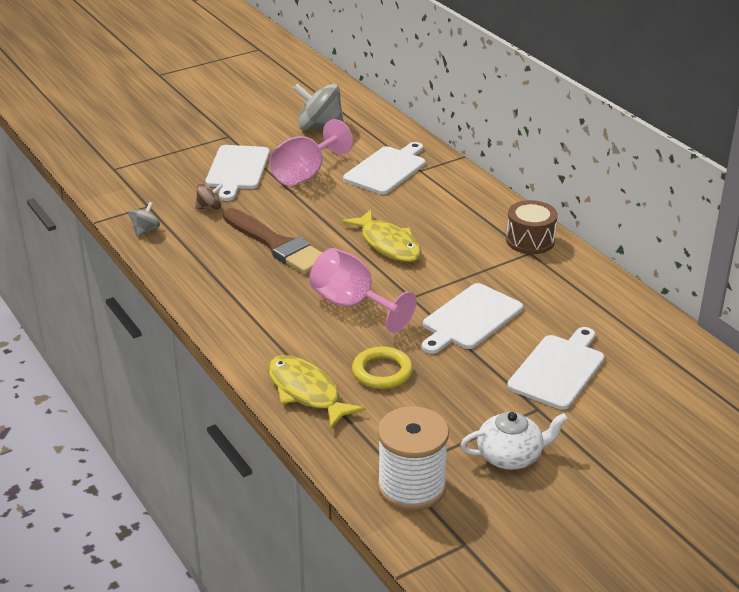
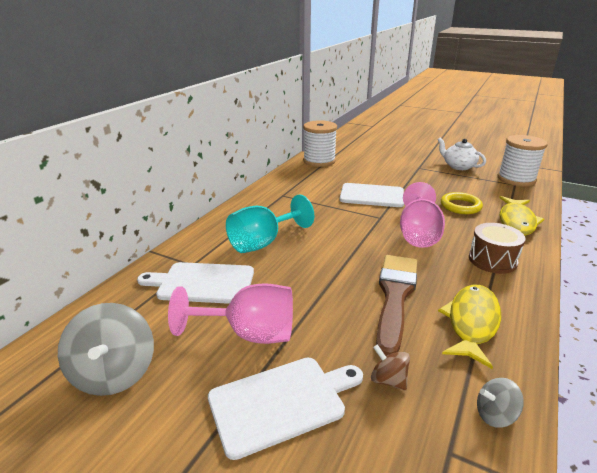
camera: 120 degrees left, 5 degrees down
(388, 244) = (329, 244): yellow fish -> yellow fish (472, 323)
(425, 210) = (263, 242): none -> turquoise goblet
(530, 240) = (267, 198): brown drum -> brown drum (492, 260)
(558, 370) = (383, 169): white cutting board -> none
(636, 322) = (319, 161): none -> white spool

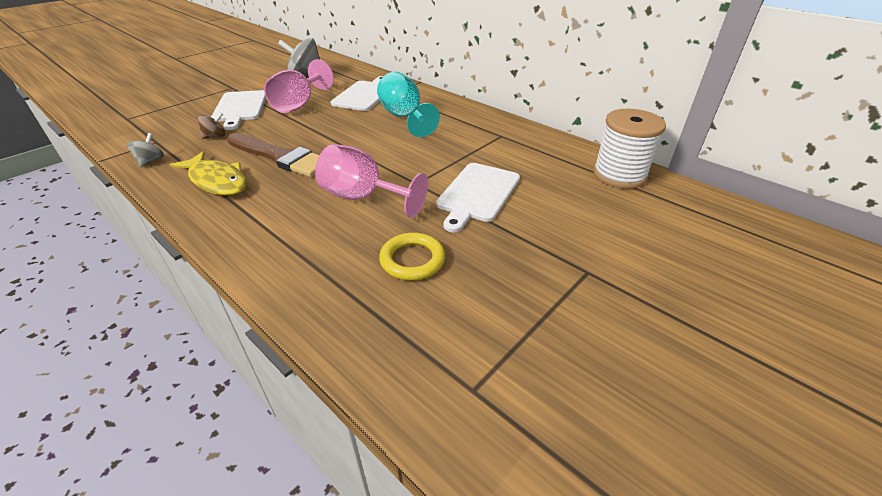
camera: 105 degrees right, 10 degrees up
(458, 166) = (594, 336): white teapot -> none
(492, 260) = (275, 229): brown drum -> none
(516, 179) = (500, 411): white spool -> none
(516, 221) = (334, 300): yellow fish -> none

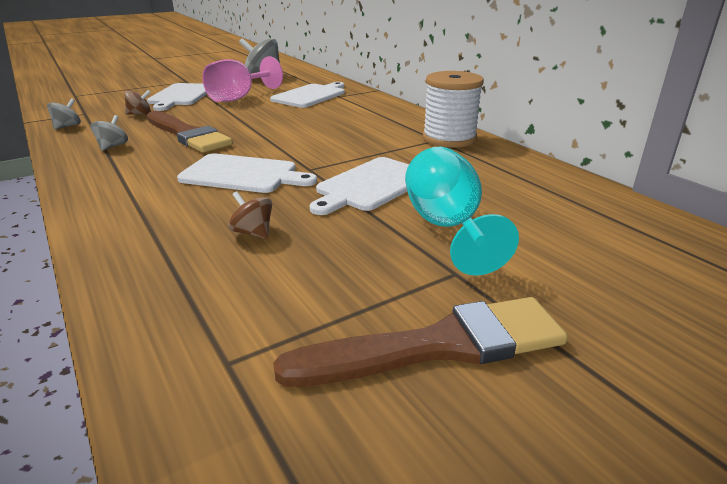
camera: 15 degrees right, 10 degrees down
(217, 181) = (112, 146): yellow fish -> grey spinning top
(363, 197) = (243, 174): pink goblet -> white cutting board
(404, 117) = (338, 116): turquoise goblet -> turquoise goblet (447, 227)
(412, 260) = (253, 232): yellow ring -> brown spinning top
(611, 340) = (438, 346): none -> brown brush
(619, 175) = (561, 187): white spool -> white spool (449, 138)

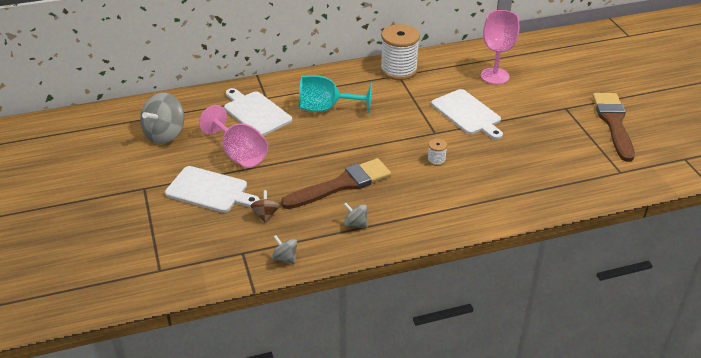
camera: 75 degrees left, 10 degrees up
(243, 174) = (436, 160): white cutting board -> white spool
(253, 232) = (518, 160): brown spinning top -> none
(447, 227) = (524, 100): turquoise goblet -> turquoise goblet (326, 108)
(501, 197) = (494, 76): none -> pink goblet

